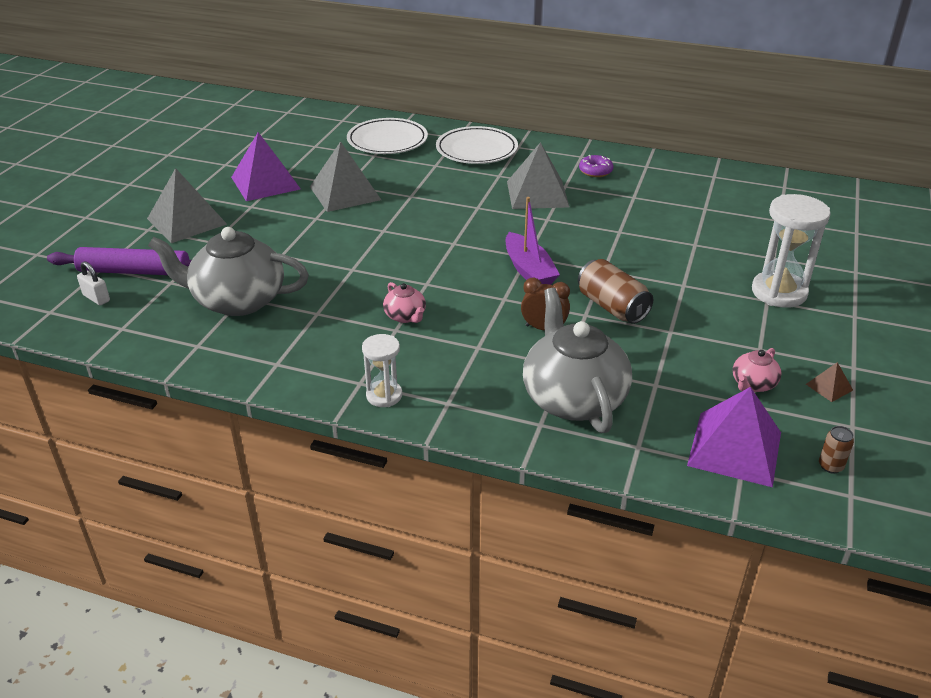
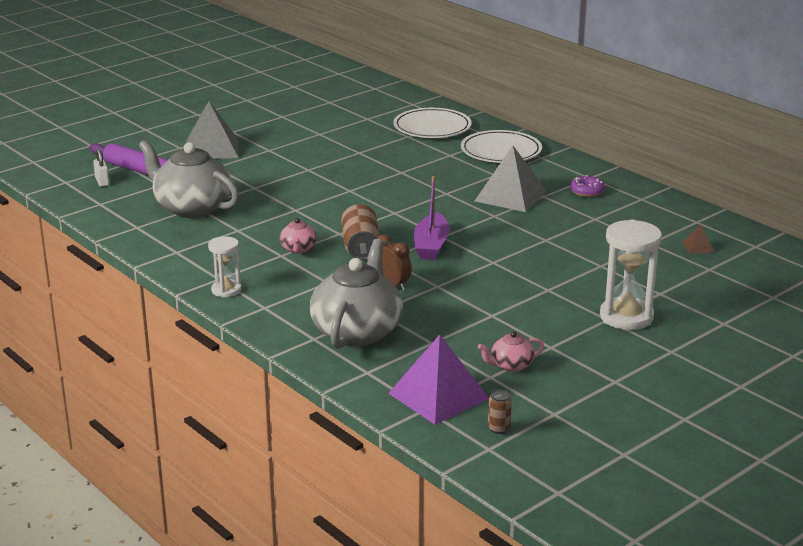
camera: 30 degrees right, 10 degrees down
(265, 183) = (298, 136): purple pyramid -> none
(345, 193) = (351, 157): grey pyramid -> none
(612, 307) = (466, 287): brown can -> brown can (361, 247)
(829, 387) = (572, 386): brown pyramid -> brown pyramid (698, 247)

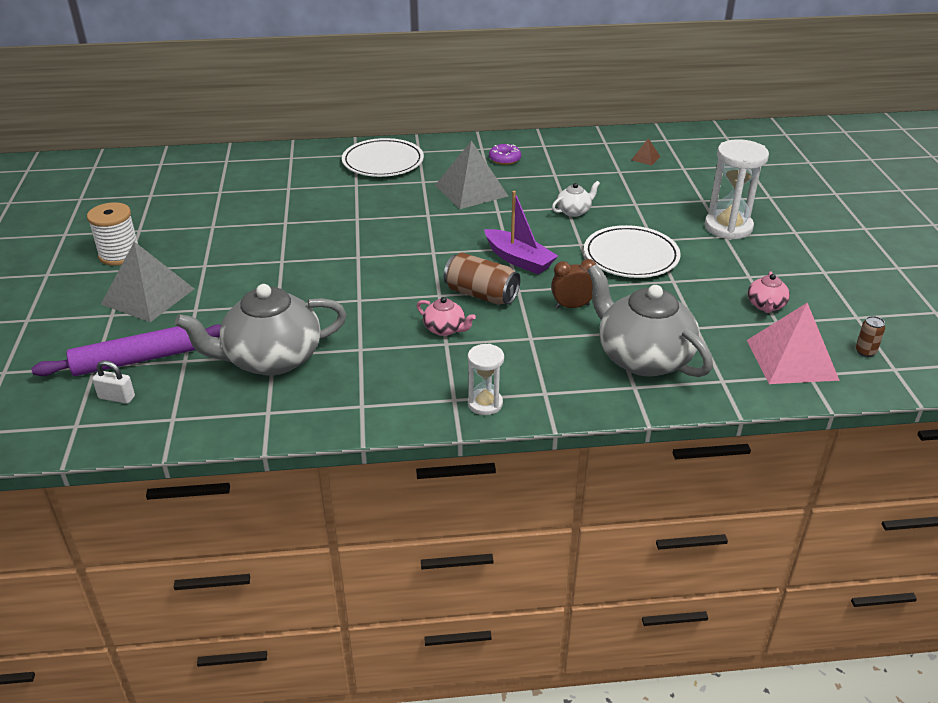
camera: 55 degrees left, 10 degrees up
(246, 123) = (119, 255): none -> white spool
(432, 127) = (289, 171): white plate -> white plate (631, 256)
(438, 395) = (791, 359): purple pyramid -> pink pyramid
(543, 244) = (574, 211): none -> white teapot

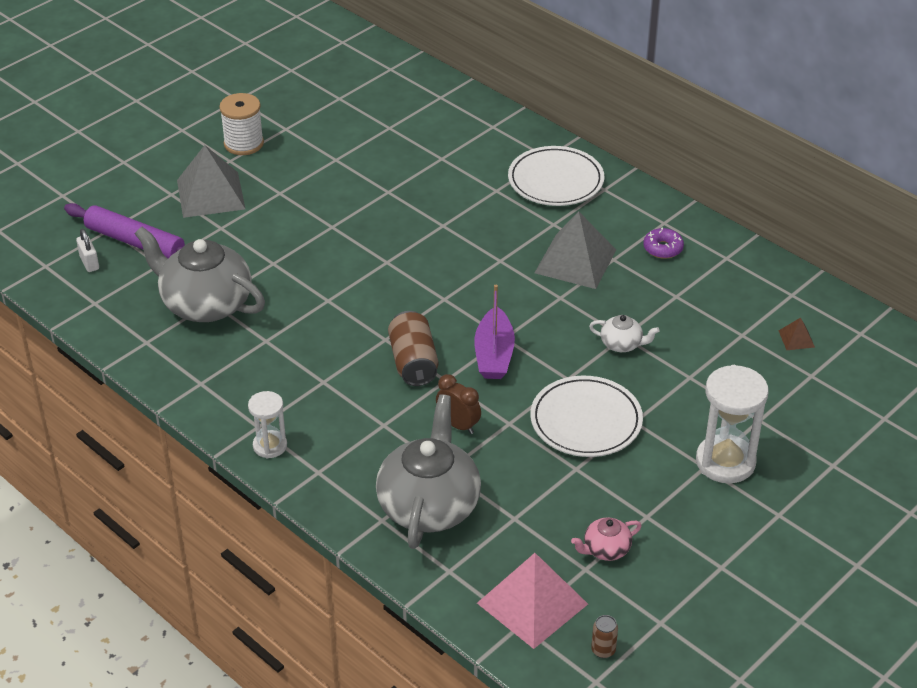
camera: 50 degrees right, 5 degrees up
(445, 329) = (341, 370): pink teapot -> none

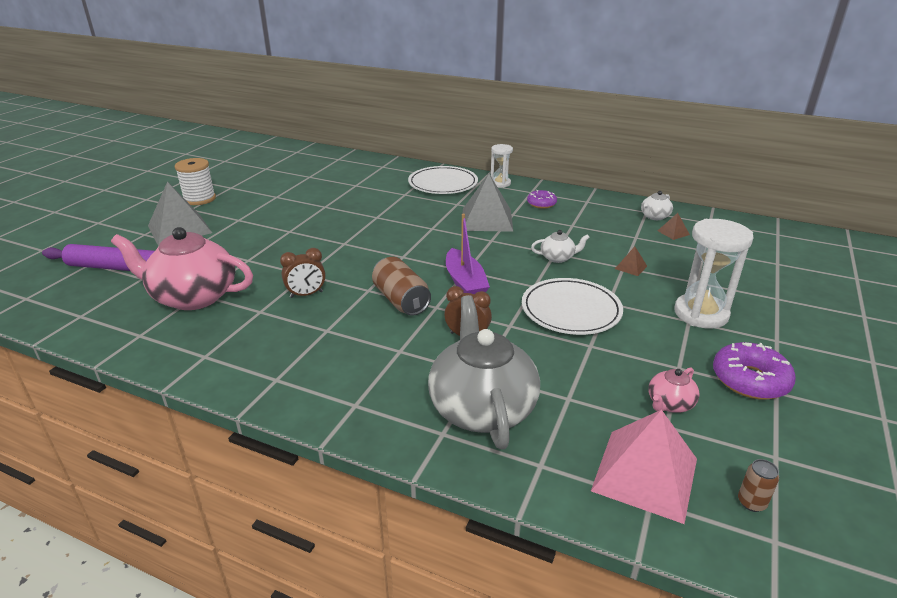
camera: 20 degrees left, 10 degrees down
(89, 262) = (72, 288): white padlock -> none
(205, 304) = (193, 296): grey teapot -> pink teapot
(270, 446) = (295, 393): white hourglass -> white hourglass (500, 183)
(319, 329) = (306, 294): none -> brown clock
(698, 379) = (631, 267): none -> brown pyramid
(706, 548) = (750, 380): none -> purple donut
(795, 306) = (654, 217): none -> white teapot

